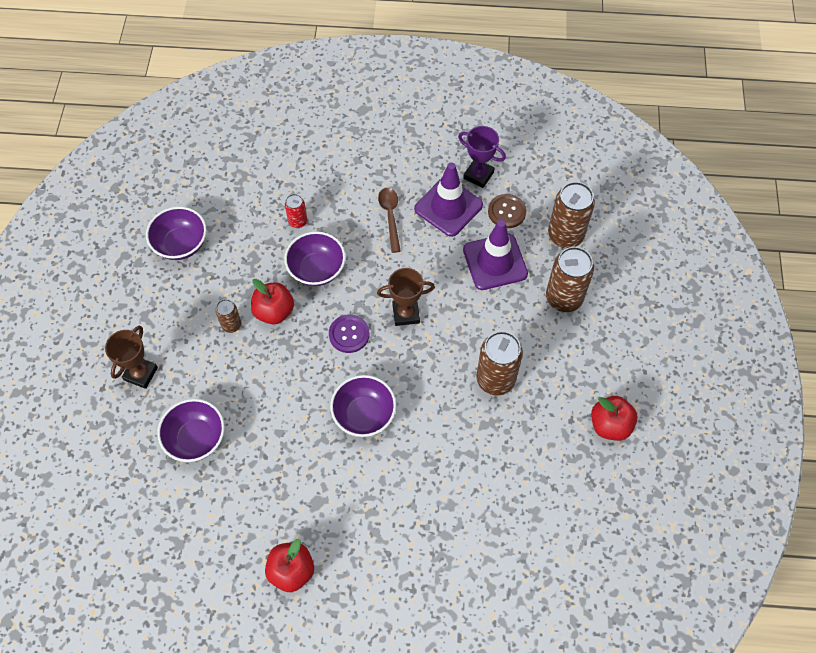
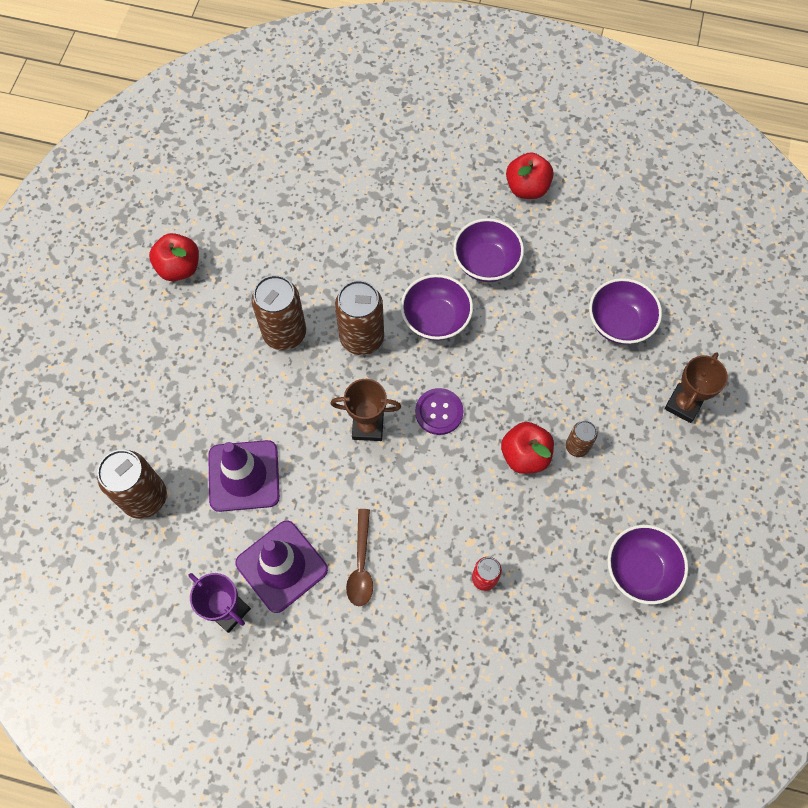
camera: 170 degrees left, 5 degrees up
(317, 269) = (467, 503): purple bowl -> purple bowl (486, 263)
(506, 212) = (207, 545): brown button -> none
(563, 298) = (177, 414): brown can -> brown can (362, 338)

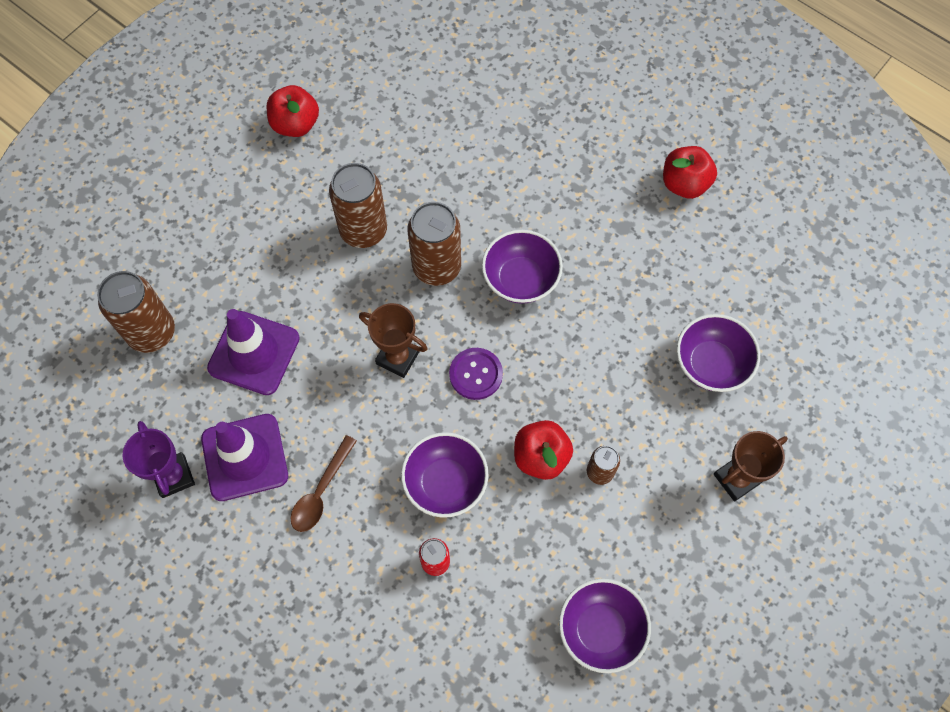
camera: 25 degrees right, 0 degrees up
(486, 263) = (602, 243): purple bowl -> purple bowl (445, 482)

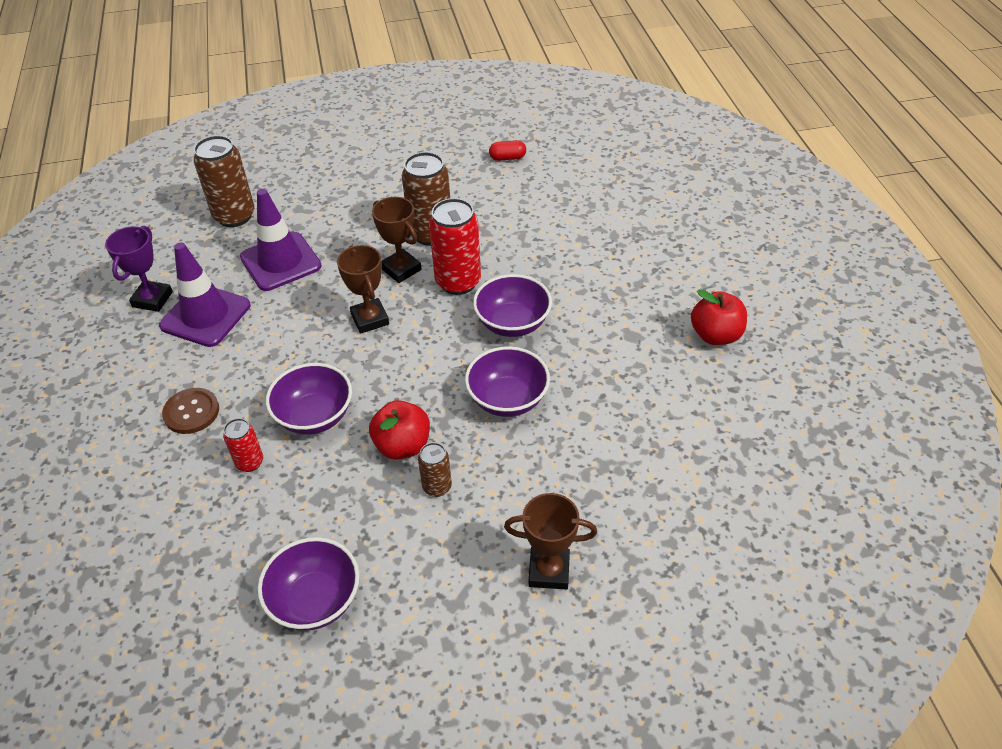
camera: 40 degrees right, 20 degrees down
(295, 124) = (452, 155): red apple -> none
(321, 491) = (227, 366): brown spoon -> none
(337, 556) = (191, 412): none -> brown button
(351, 95) = (507, 158): none -> red capsule
(374, 287) = (401, 269): none -> brown trophy
(436, 267) = (458, 282): brown can -> red can
(476, 374) = (413, 362): purple button -> none
(711, 364) = (612, 471): purple bowl -> purple bowl (507, 399)

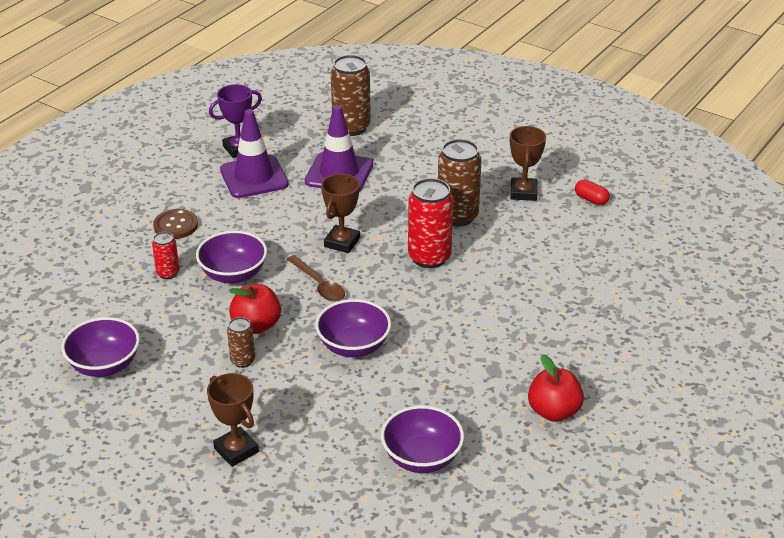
camera: 45 degrees right, 10 degrees down
(401, 269) = (405, 226): brown trophy -> brown trophy (523, 192)
(404, 369) = (319, 285): none -> brown spoon
(512, 323) = (425, 306): purple bowl -> purple bowl (422, 458)

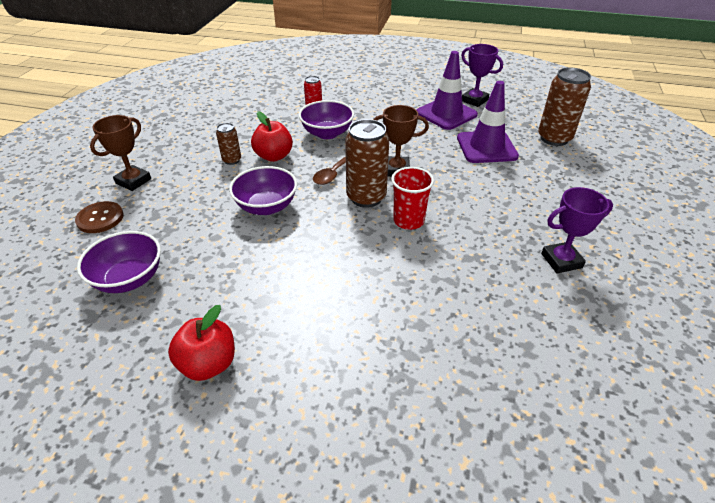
camera: 70 degrees right, 5 degrees up
(104, 365) = (211, 112): purple bowl -> none
(175, 225) = (367, 100): brown button -> brown button (100, 218)
(429, 257) = (408, 221): red can -> red cup
(457, 216) = (483, 224): brown can -> brown can (366, 197)
(523, 192) = (561, 261): brown trophy -> purple trophy
(591, 199) = (600, 320): red capsule -> none

